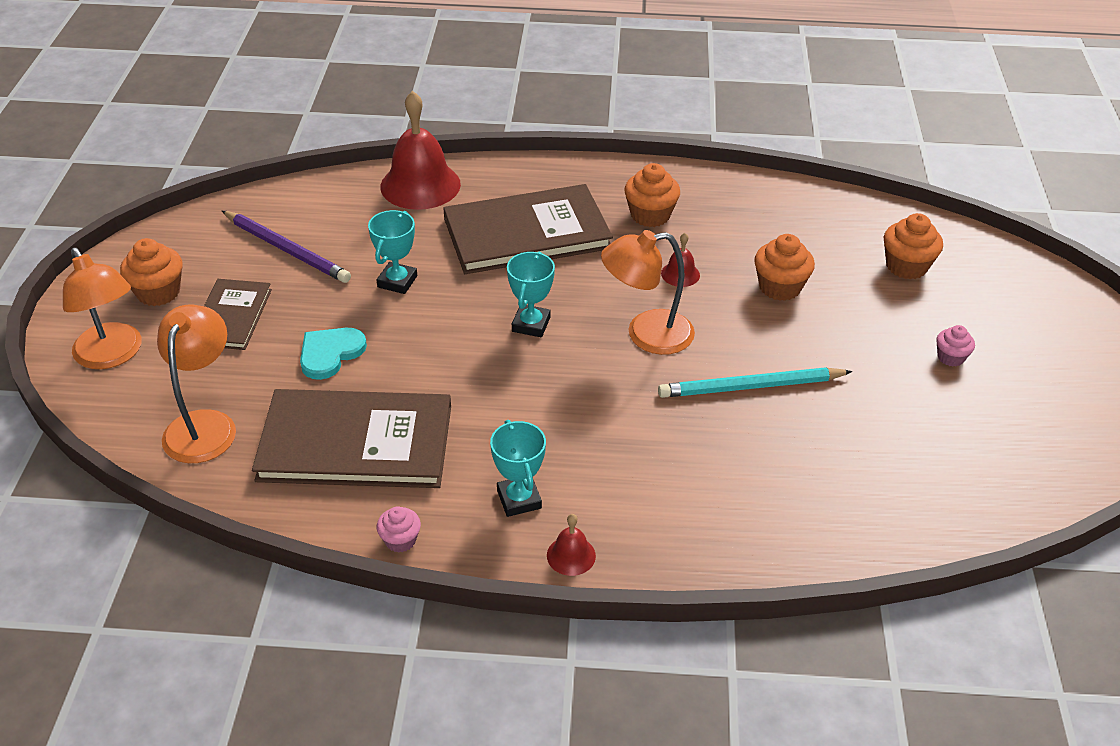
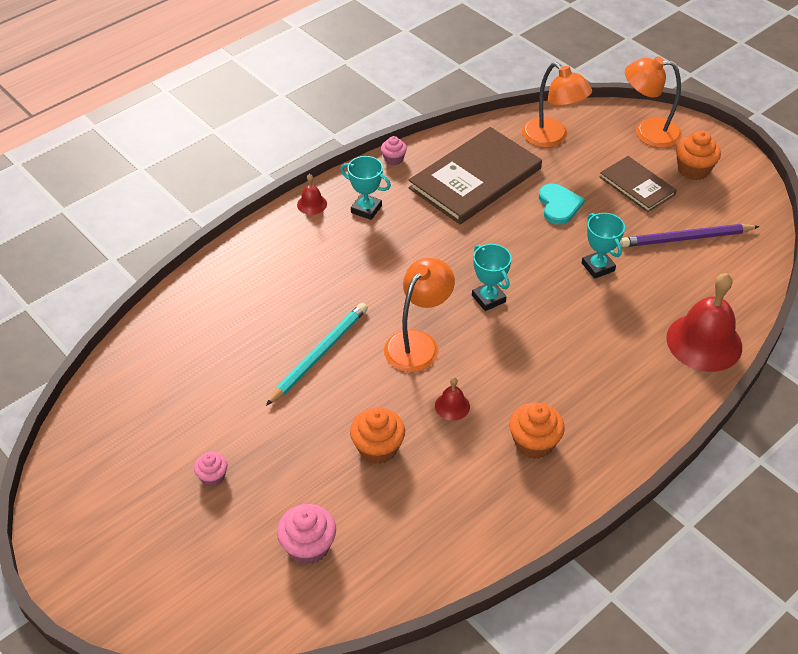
camera: 135 degrees right, 5 degrees up
(527, 233) = (584, 359): brown book -> none
(906, 266) = (308, 546): orange cupcake -> pink cupcake

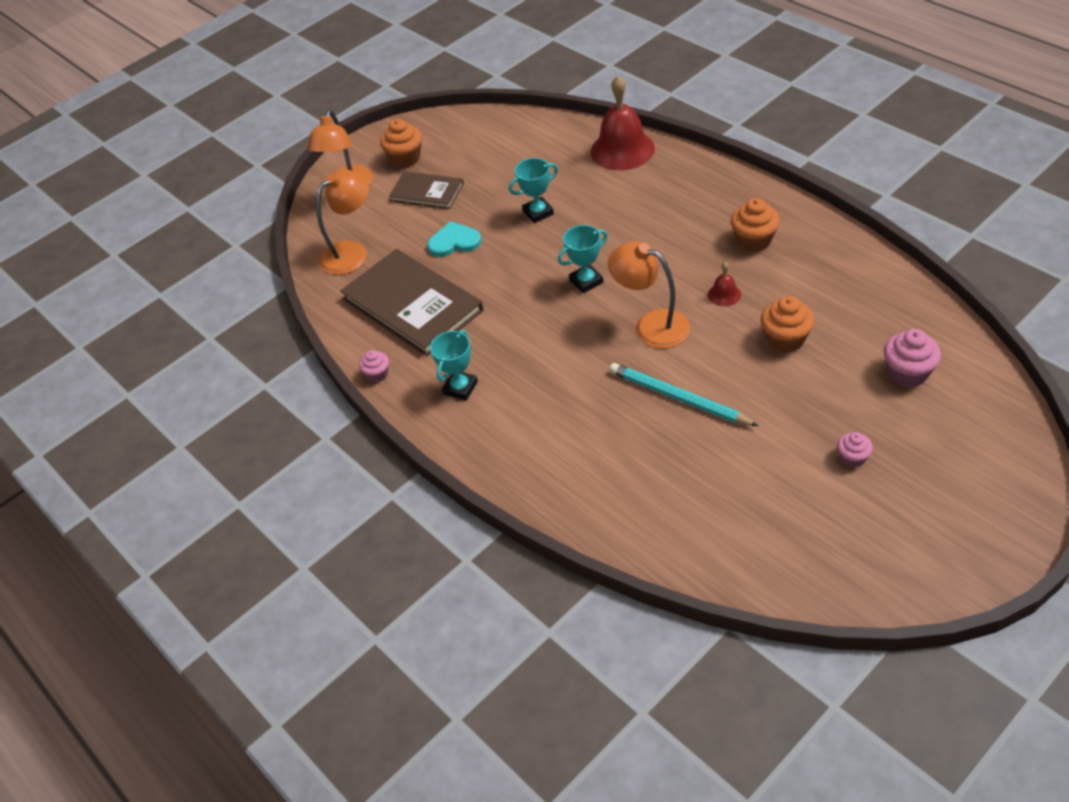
camera: 85 degrees left, 0 degrees up
(312, 204) = (452, 437): red bell -> none
(637, 186) = (427, 192): brown book -> brown book turned 60 degrees clockwise
(686, 238) = (498, 161): purple pencil -> none

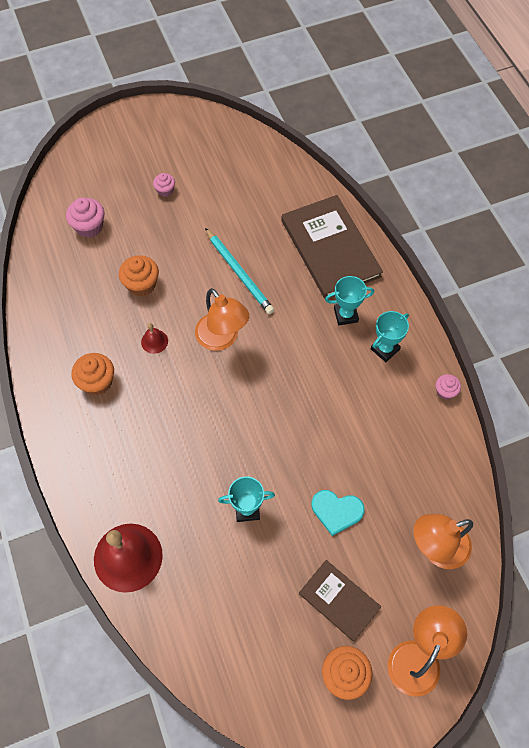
camera: 165 degrees left, 15 degrees up
(412, 305) = (397, 451): brown book -> brown book (330, 248)
(586, 281) = (246, 405): turquoise trophy -> turquoise trophy (345, 315)

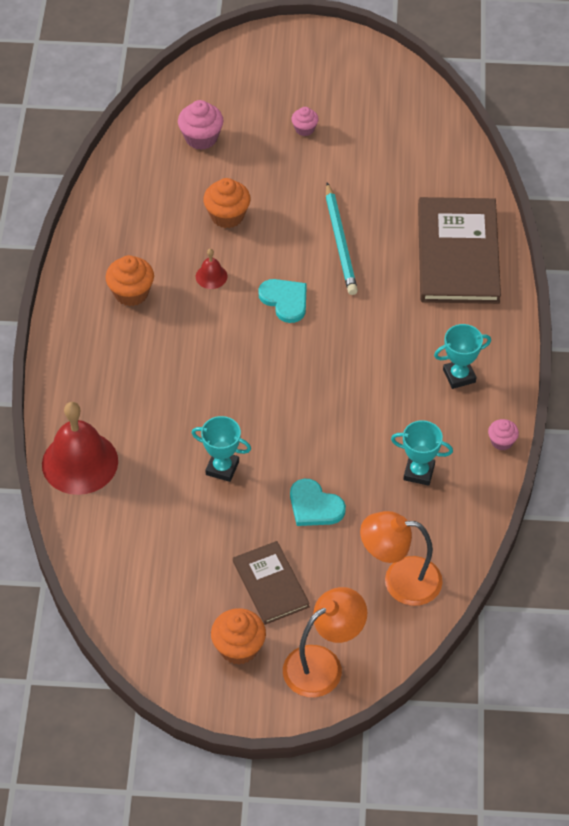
camera: 25 degrees right, 10 degrees down
(222, 339) = (285, 300): orange lamp -> turquoise heart
(345, 315) = (435, 326): turquoise trophy -> turquoise trophy (419, 472)

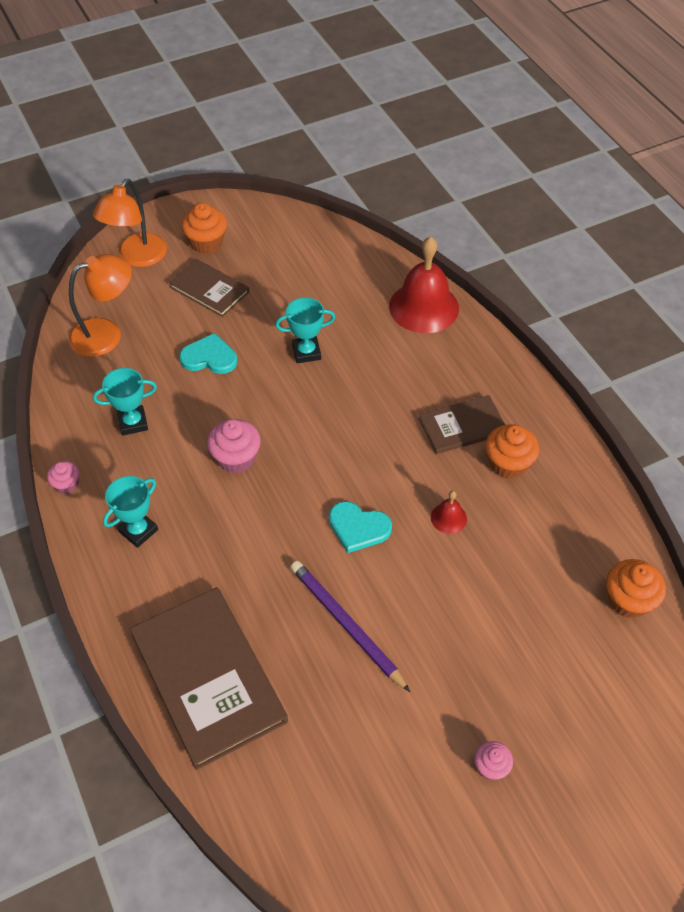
camera: 150 degrees right, 0 degrees up
(141, 338) = (462, 426): none -> brown book
(201, 138) = (595, 685): pink cupcake -> pink cupcake (236, 458)
(227, 216) = (486, 595): orange cupcake -> orange cupcake (628, 600)
(340, 242) = (346, 625): turquoise pencil -> purple pencil

